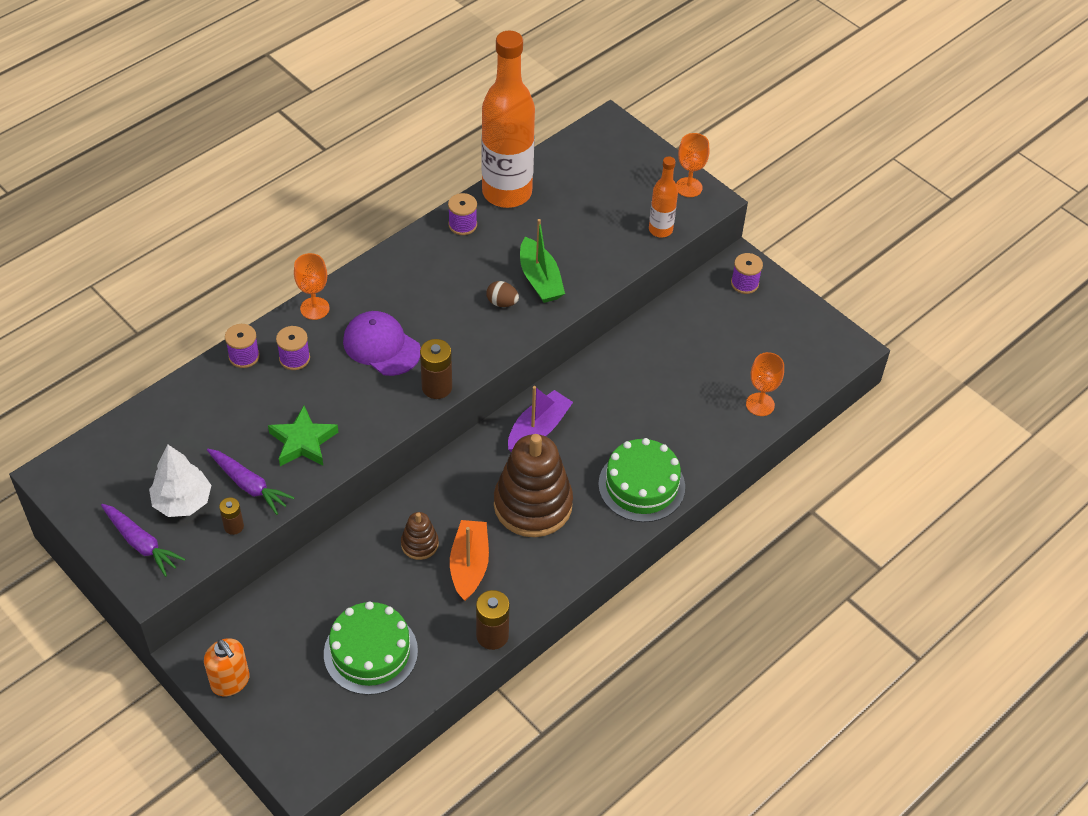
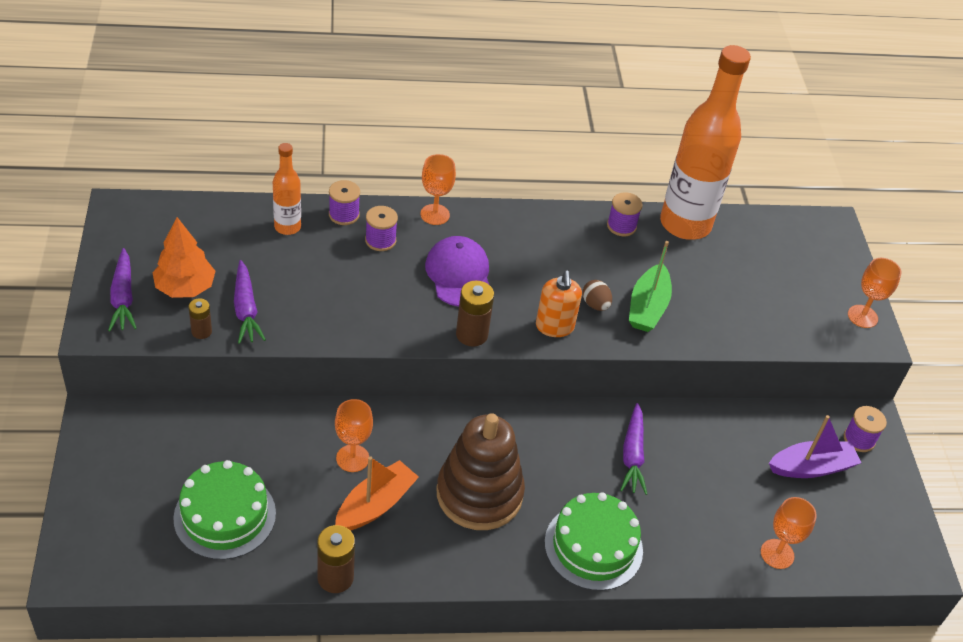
camera: 35 degrees right, 5 degrees down
(182, 501) = (185, 288): white tree -> orange tree
(230, 681) = (98, 457): orange soap dispenser -> orange soap dispenser (554, 327)
(303, 441) = (321, 305): green star -> none
(419, 544) = (352, 458): brown stacking toy -> orange goblet
(538, 429) = (545, 436): purple boat -> purple boat (811, 467)
(609, 401) = (632, 455): none -> purple carrot
(660, 230) = (801, 334): orange bottle -> orange bottle (287, 227)

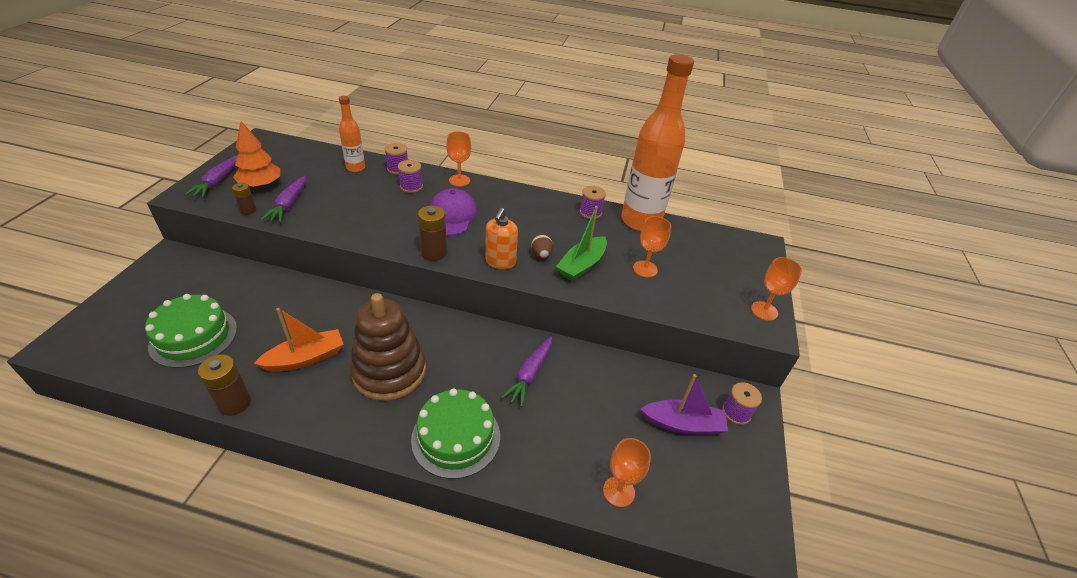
camera: 20 degrees right, 5 degrees down
(352, 458) = (314, 322): orange goblet -> orange goblet (645, 269)

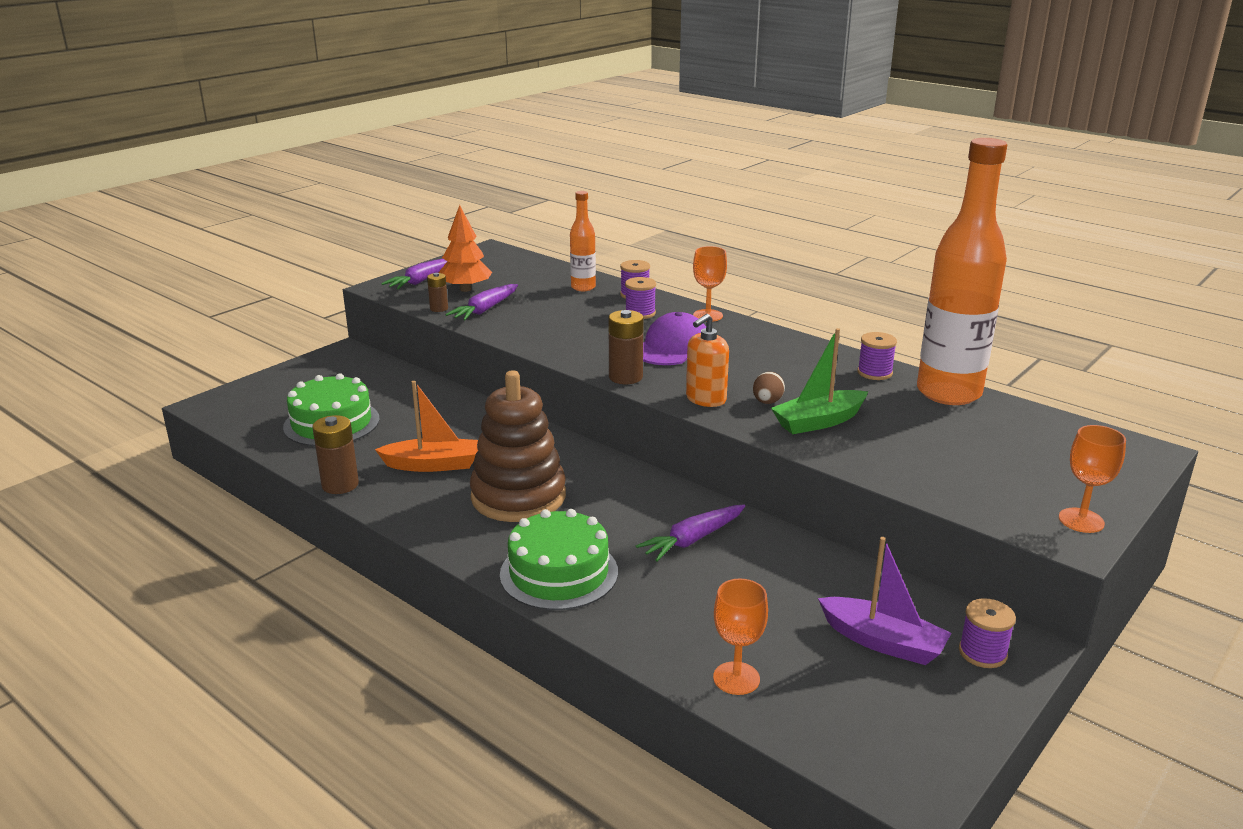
camera: 30 degrees right, 15 degrees down
(645, 269) = (914, 442): orange goblet -> none

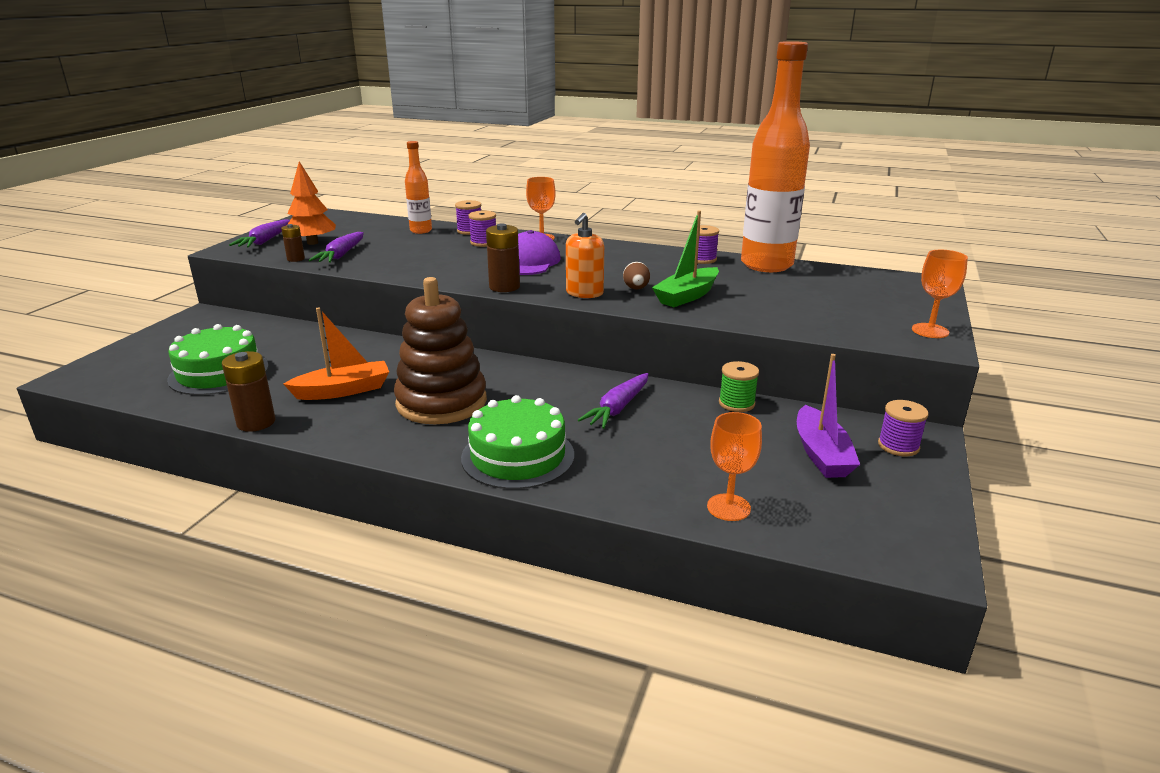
camera: 20 degrees left, 0 degrees up
(828, 560) = (736, 403): none -> green spool
(882, 642) = (821, 454): purple boat -> purple boat turned 75 degrees clockwise

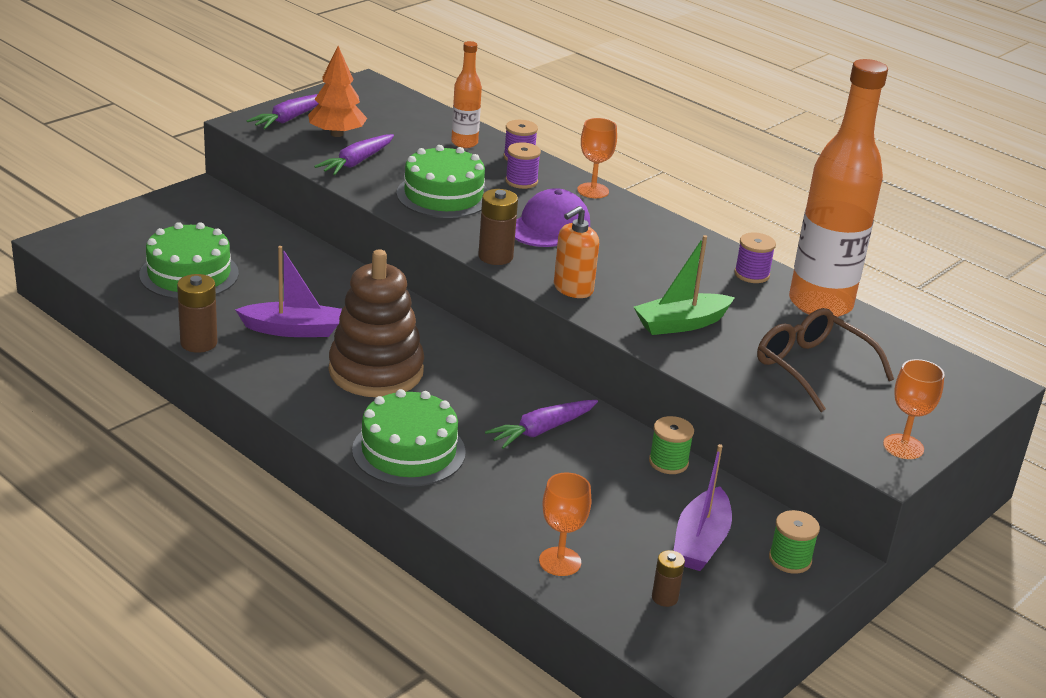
camera: 20 degrees right, 5 degrees up
(296, 259) = (307, 156): brown battery -> brown battery (664, 598)
(343, 390) = (292, 330): orange boat -> purple boat
(429, 260) = (443, 195): none -> green cake
(636, 288) = (634, 298): brown egg -> none
(809, 300) = (813, 368): none -> brown glasses
(898, 446) = (790, 559): purple spool -> green spool

